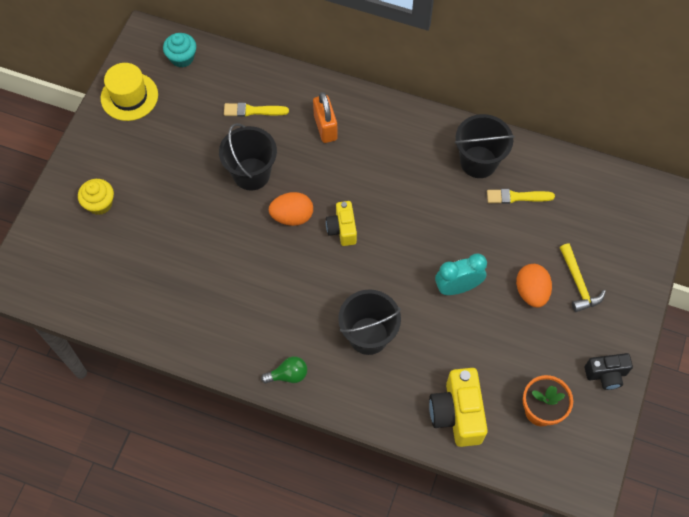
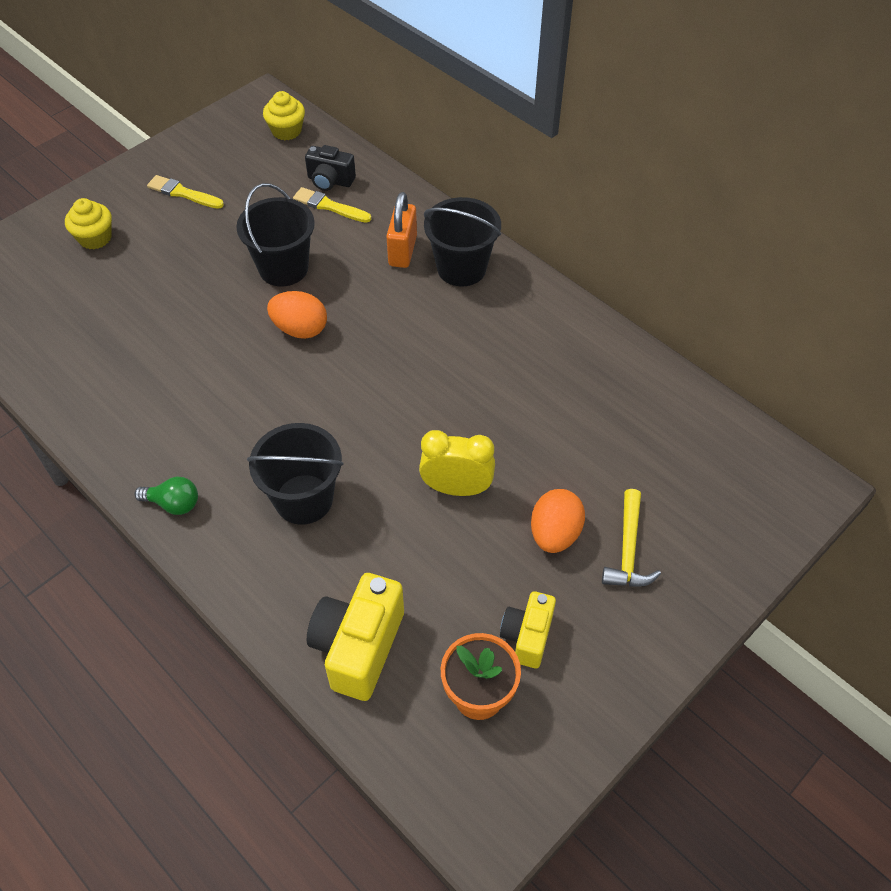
camera: 25 degrees right, 10 degrees down
(129, 96) = (203, 148): yellow hat -> none
(182, 58) = (286, 131): turquoise cupcake -> yellow cupcake
(342, 229) = (351, 365): yellow camera -> yellow camera (527, 636)
(457, 287) = (456, 488): turquoise clock -> yellow clock
(478, 162) = (572, 354): black bucket -> black bucket (461, 268)
(516, 197) = (600, 412): yellow brush -> yellow brush (183, 193)
(606, 375) = (603, 688): black camera -> black camera (330, 181)

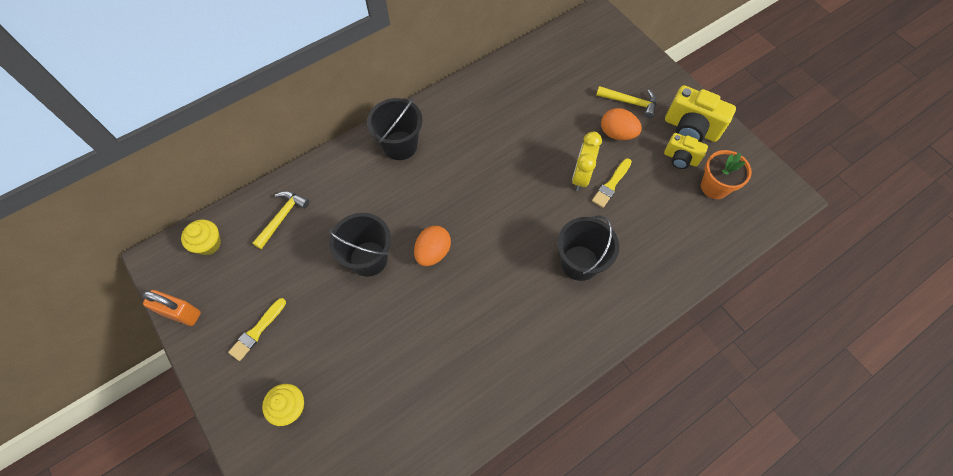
camera: 80 degrees left, 10 degrees up
(173, 504) = (574, 346): green light bulb -> none
(329, 206) = (311, 221): yellow brush -> yellow brush (611, 184)
(330, 181) = (282, 217): black camera -> yellow hammer
(358, 647) = (685, 242): yellow camera -> yellow camera (690, 129)
(402, 251) = (373, 178): orange padlock -> orange padlock (181, 313)

